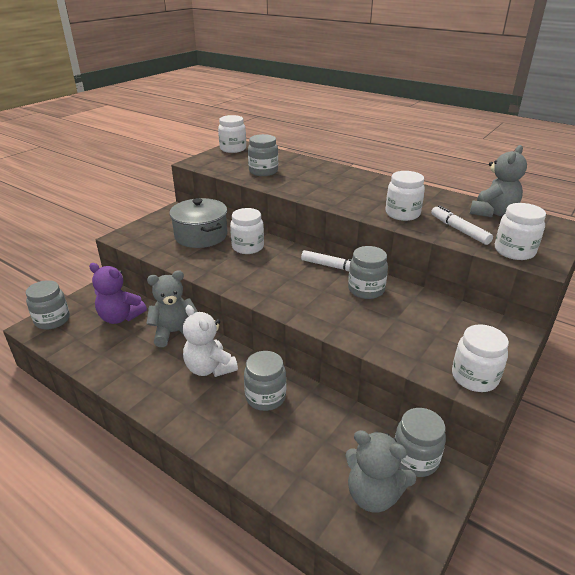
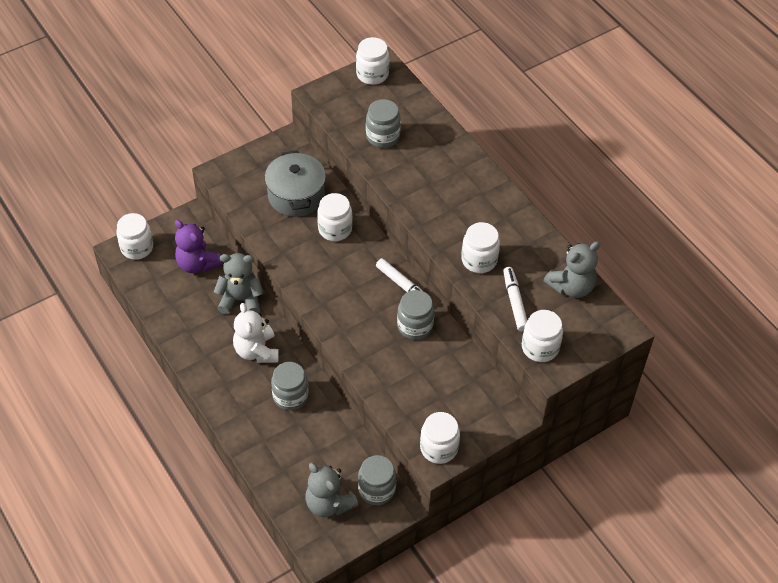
camera: 20 degrees right, 20 degrees up
(52, 320) = (137, 248): grey jar -> white jar

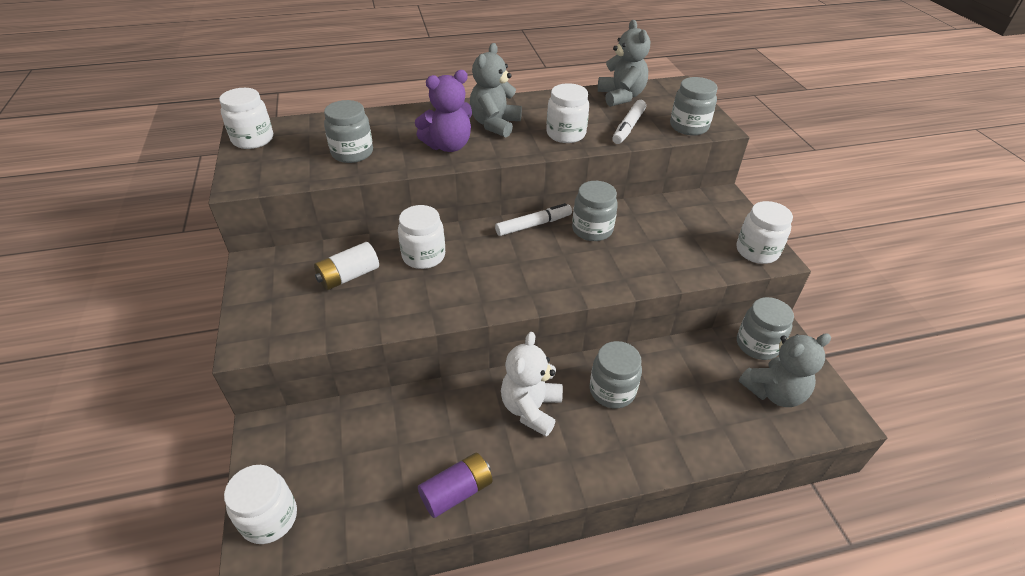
camera: 70 degrees left, 10 degrees down
(181, 329) = (456, 492): none -> purple battery
(198, 264) = (352, 441): purple teddy bear -> purple teddy bear (448, 146)
(241, 300) = (441, 405): grey teddy bear -> grey teddy bear (495, 124)
(257, 351) = (531, 408): white teddy bear -> white teddy bear turned 105 degrees clockwise
(296, 196) = (349, 276): grey pot -> white battery
(514, 302) = (628, 127): white marker -> white marker turned 75 degrees counterclockwise
(540, 347) = (689, 127): white jar -> grey jar

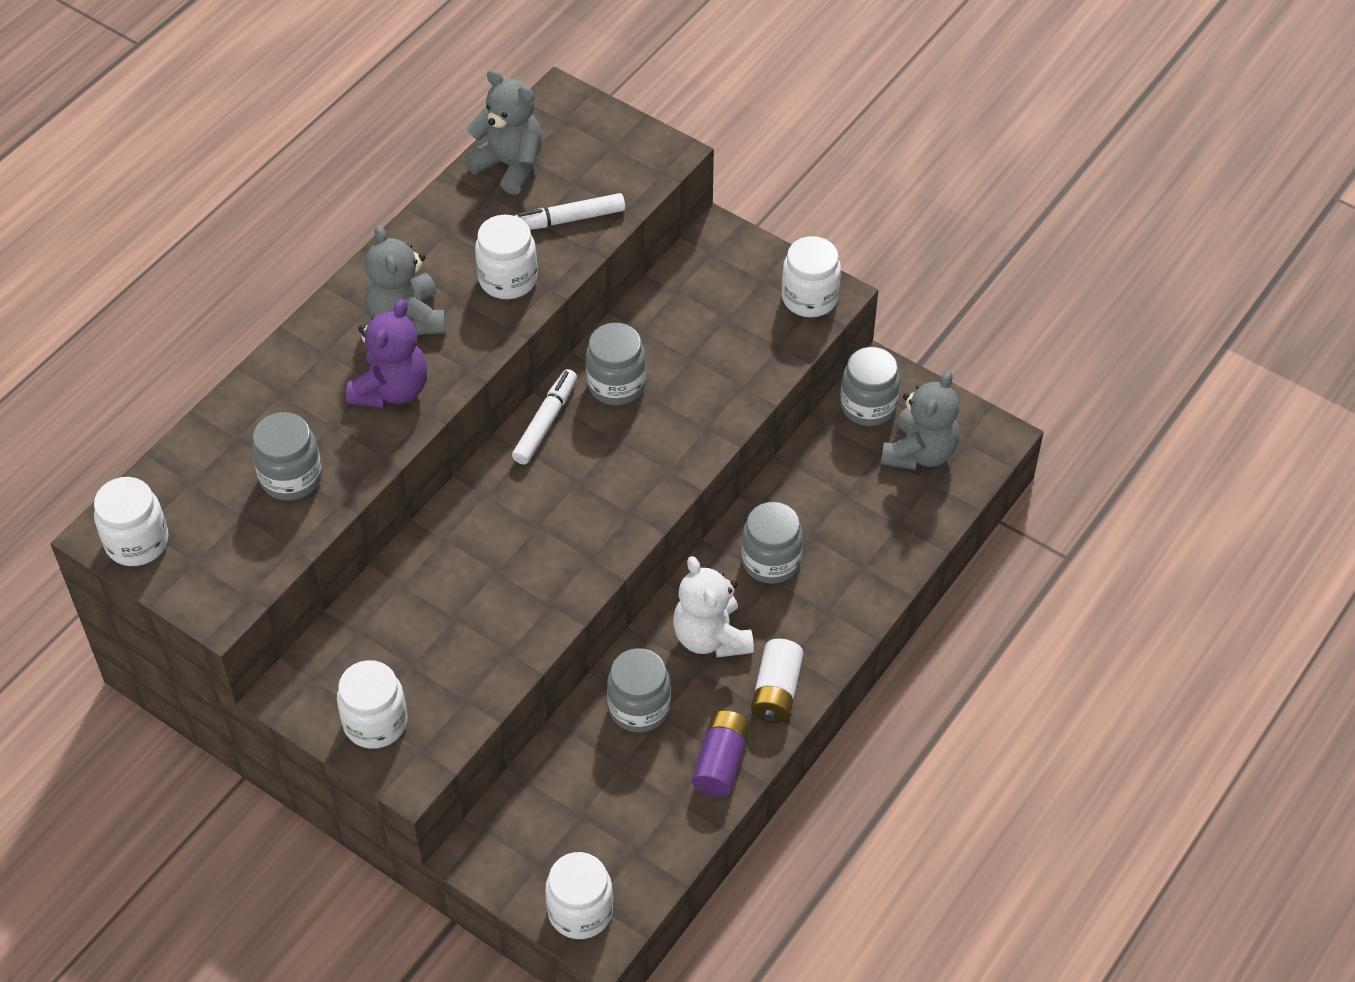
camera: 40 degrees left, 10 degrees up
(349, 276) = (417, 630): white battery -> white battery (776, 691)
(423, 256) = (469, 549): white jar -> white jar (375, 722)
(628, 127) = (568, 219): white marker -> white marker turned 90 degrees clockwise
(689, 127) = (635, 174): grey jar -> grey jar (639, 708)

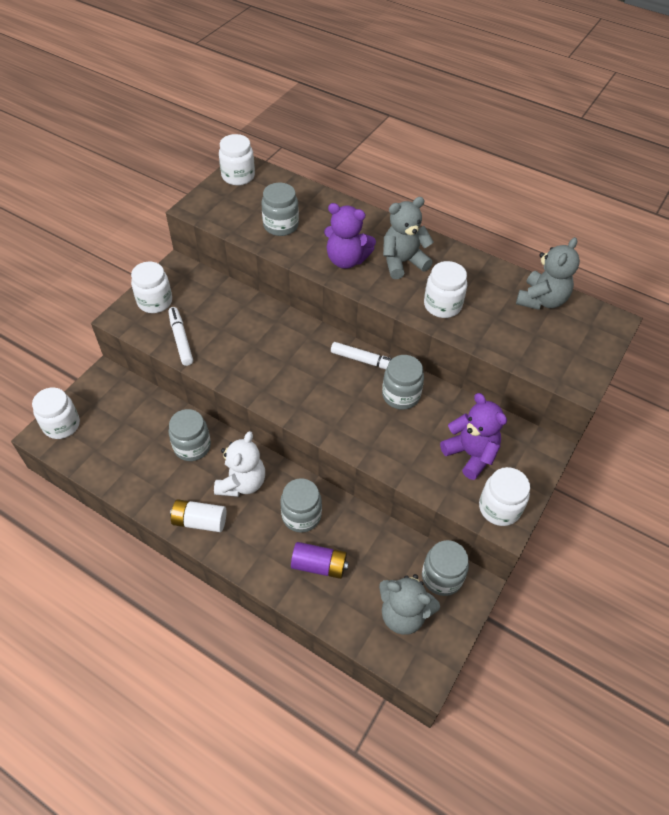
camera: 85 degrees right, 0 degrees up
(568, 219) = (501, 332): white marker -> white marker (181, 339)
(711, 637) = (242, 483): white teddy bear -> white teddy bear turned 135 degrees clockwise
(721, 762) = (150, 491): purple battery -> purple battery (319, 565)
(724, 316) = (470, 454): none -> purple teddy bear

